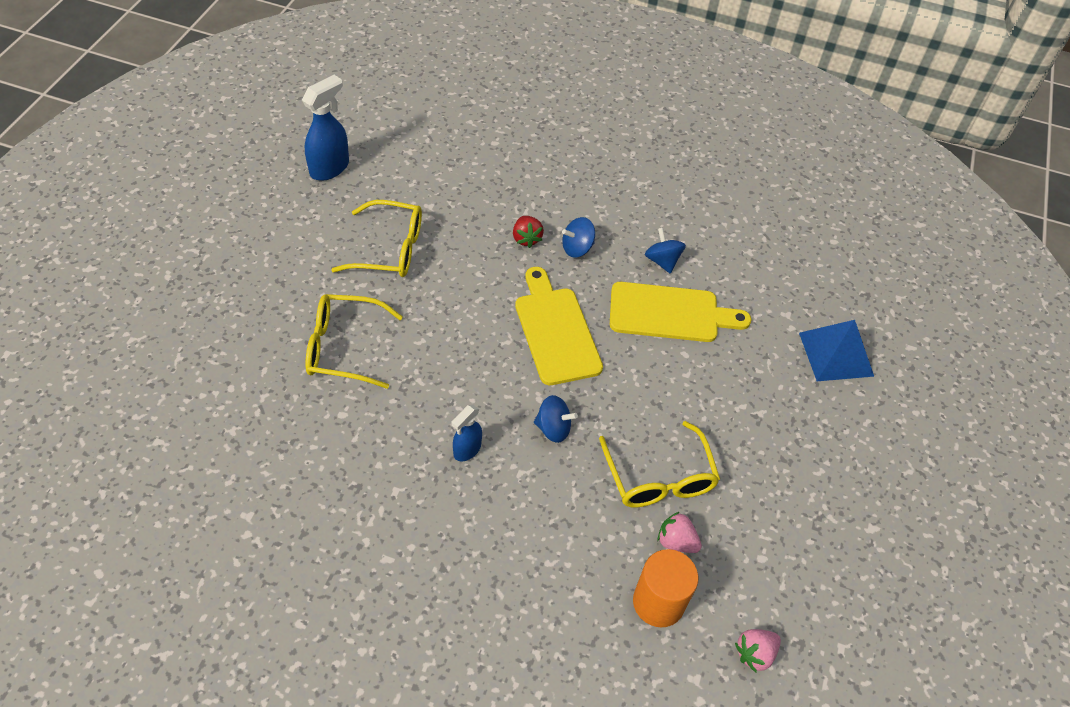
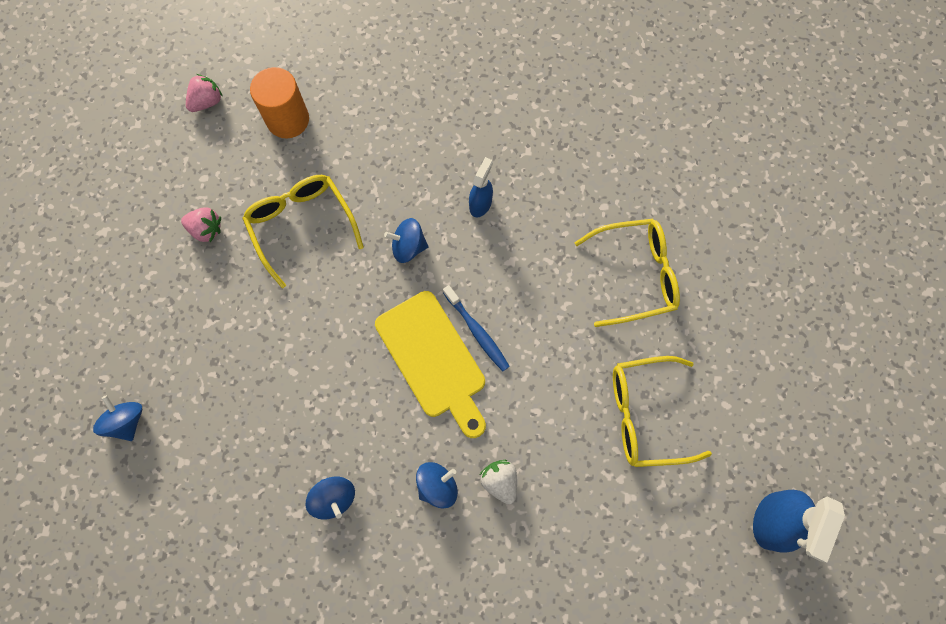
camera: 170 degrees right, 20 degrees up
(509, 341) = (477, 331): none -> blue toothbrush
(526, 239) = (500, 481): red strawberry -> white strawberry
(670, 313) = (315, 422): yellow cutting board -> none
(676, 541) = (279, 172): pink strawberry -> pink strawberry (206, 229)
(836, 354) = (127, 421): blue pyramid -> blue spinning top

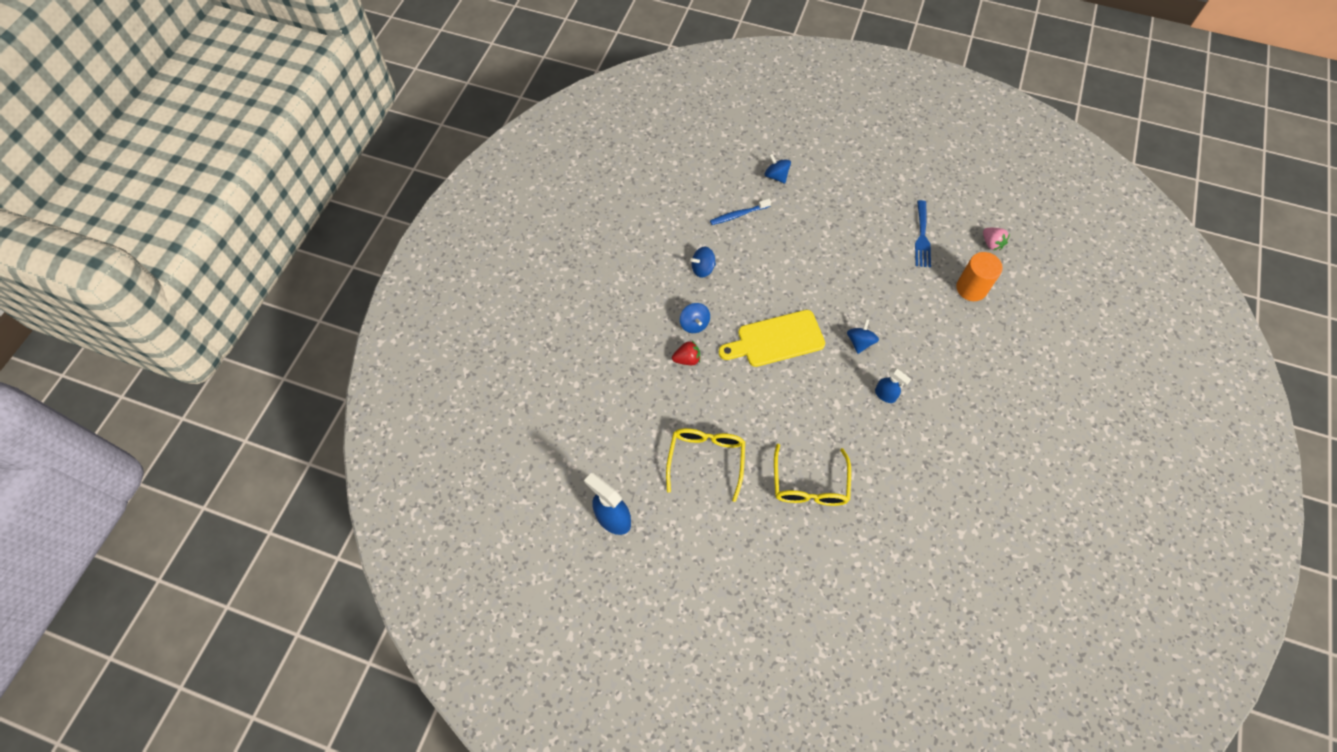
camera: 105 degrees right, 10 degrees down
(127, 421) = (776, 176): blue spinning top -> blue spinning top turned 120 degrees counterclockwise
(206, 229) = (893, 230): pink strawberry -> none
(212, 190) = (922, 237): none -> blue fork
(301, 225) = (887, 282): yellow glasses -> none
(477, 331) = (789, 370): blue toothbrush -> blue toothbrush (738, 215)
(500, 481) = (687, 359): white strawberry -> red strawberry

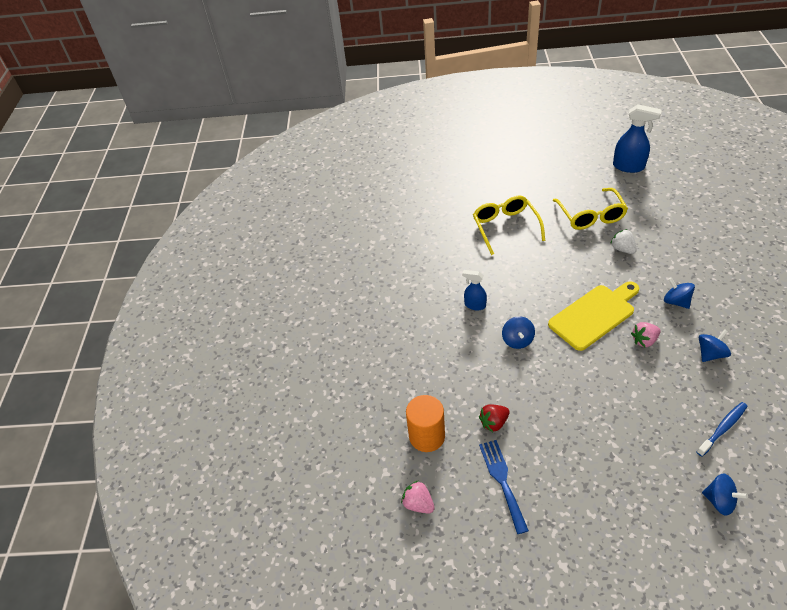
camera: 165 degrees right, 15 degrees down
(687, 359) = (659, 273): red strawberry -> red strawberry (494, 423)
(702, 401) = (622, 249): none -> white strawberry
(748, 299) = (644, 340): none -> pink strawberry

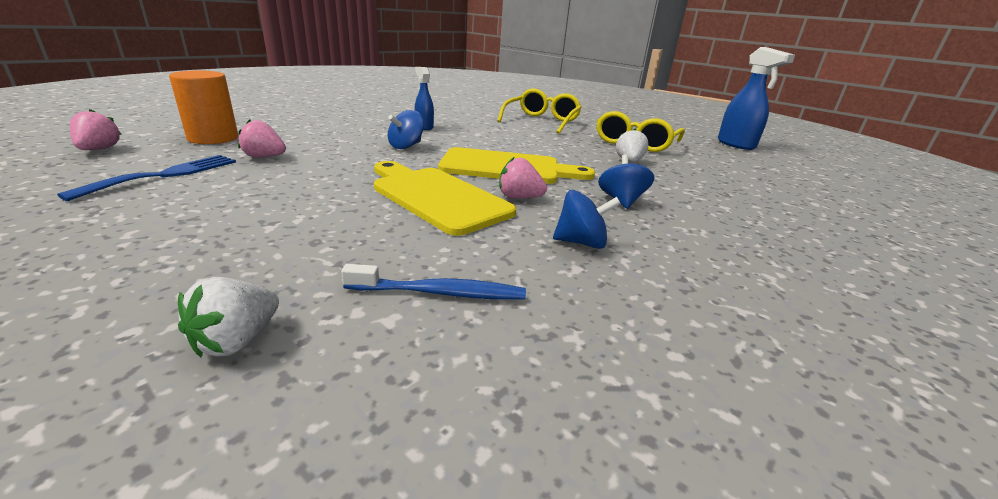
camera: 35 degrees right, 20 degrees down
(494, 423) = (264, 157): red strawberry -> pink strawberry
(620, 375) = (436, 197): none -> yellow cutting board
(719, 501) = (237, 340): blue spinning top -> white strawberry

